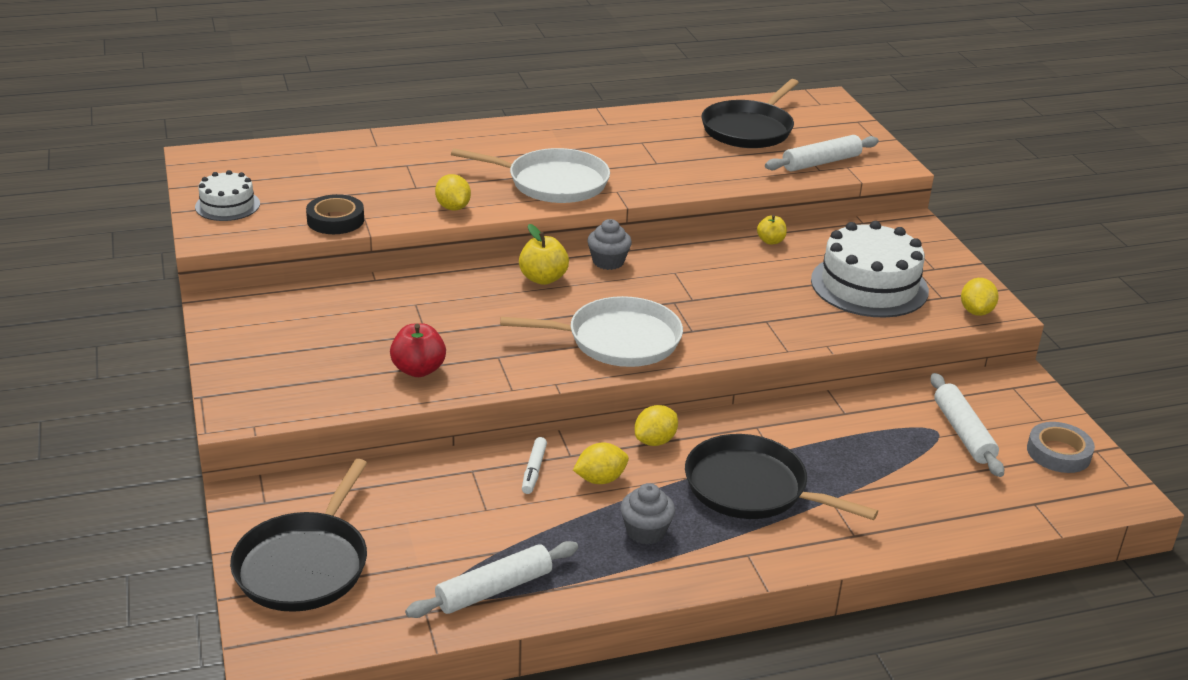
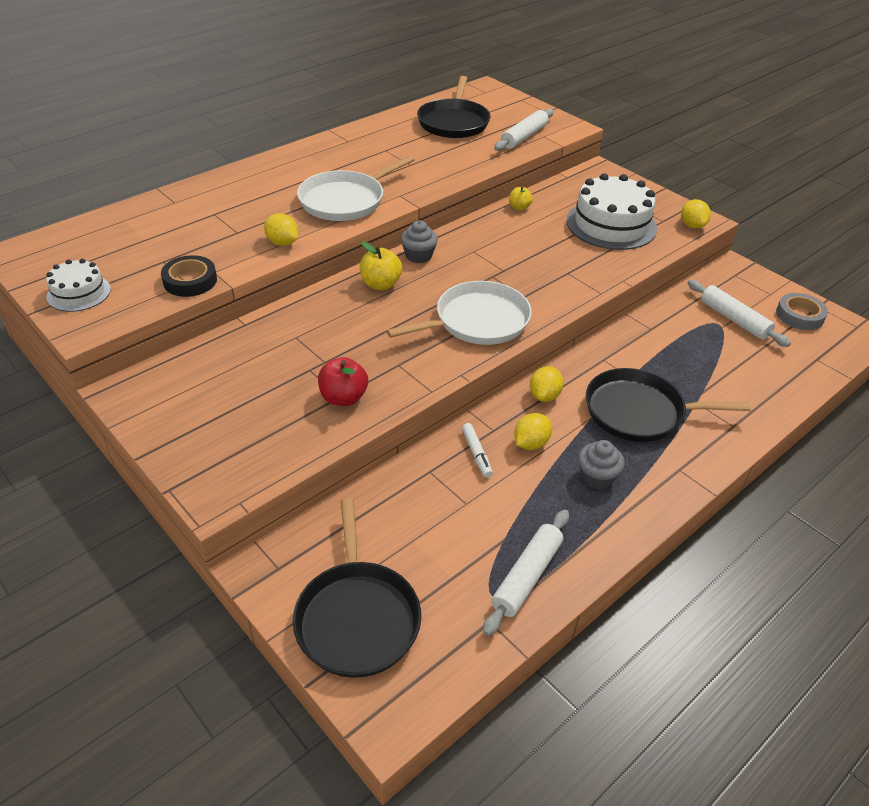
camera: 25 degrees left, 10 degrees up
(552, 183) = (345, 200): white pan -> white pan turned 150 degrees clockwise

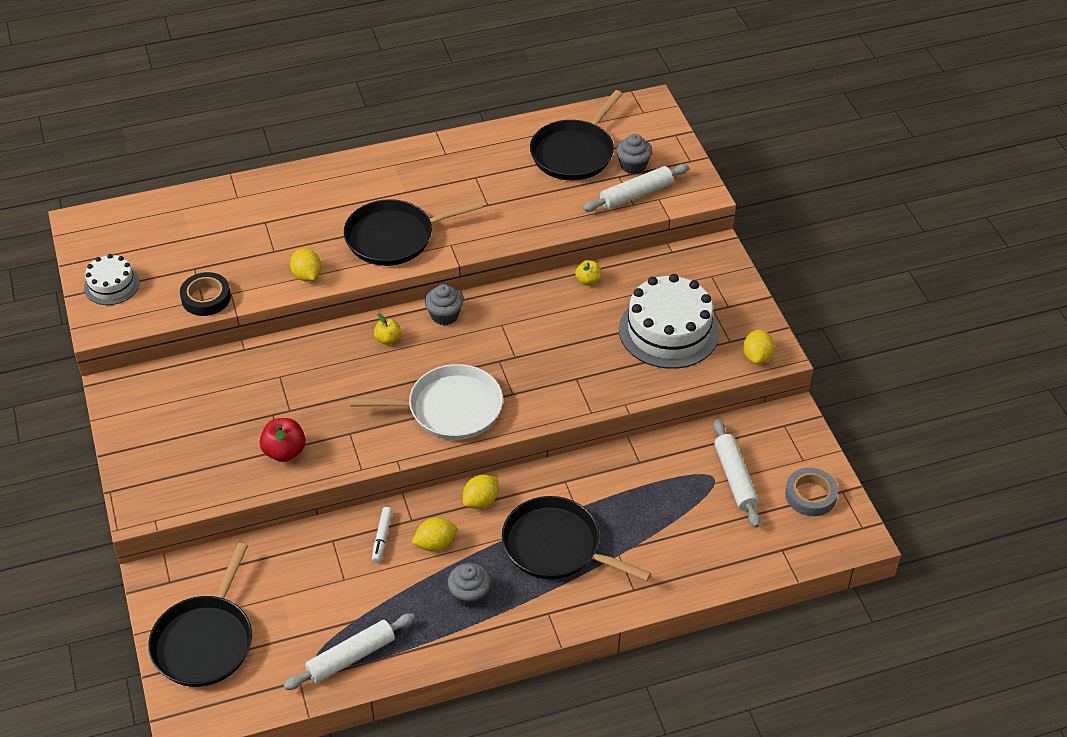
camera: 25 degrees right, 5 degrees up
(345, 200) = (394, 237): white pan -> black pan
(380, 284) = (388, 339): yellow apple -> yellow apple, size x0.63
(506, 121) = (633, 165): none -> grey cupcake

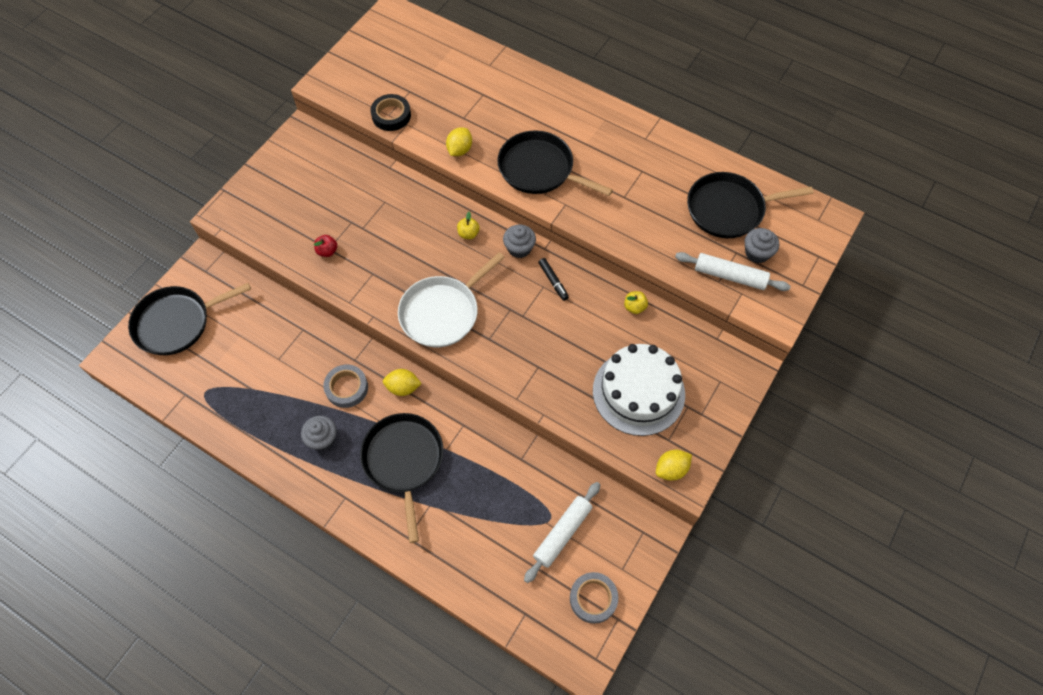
camera: 50 degrees right, 15 degrees up
(111, 285) = (357, 64): white cake -> none
(284, 452) = (327, 251): red apple -> red apple, size x0.63
(351, 657) = (223, 408): white rolling pin -> none
(382, 538) = (327, 354): white marker -> none
(435, 544) = (346, 388): yellow lemon -> grey tape
(449, 408) = (442, 312): white pan -> white pan turned 90 degrees clockwise
(504, 315) = (553, 281): none -> black marker

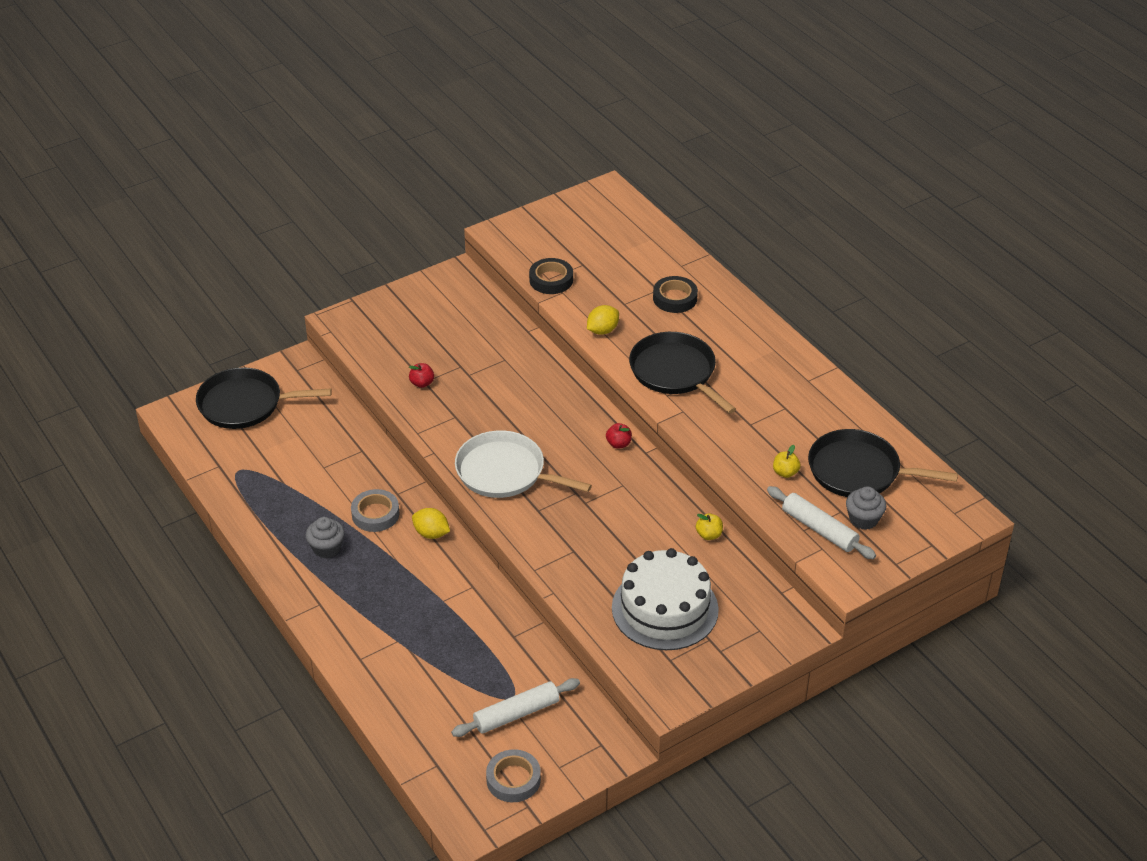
camera: 25 degrees right, 20 degrees down
(404, 461) = (394, 595): black pan -> none
(442, 312) = (505, 472): white pan -> white pan turned 45 degrees clockwise
(468, 234) = (573, 414): yellow apple -> yellow apple (785, 472)
(501, 98) = (675, 298): none -> black tape
(519, 248) = (618, 444): grey cupcake -> red apple
(553, 281) = (636, 484): black marker -> none
(671, 469) = (656, 685): yellow lemon -> none

